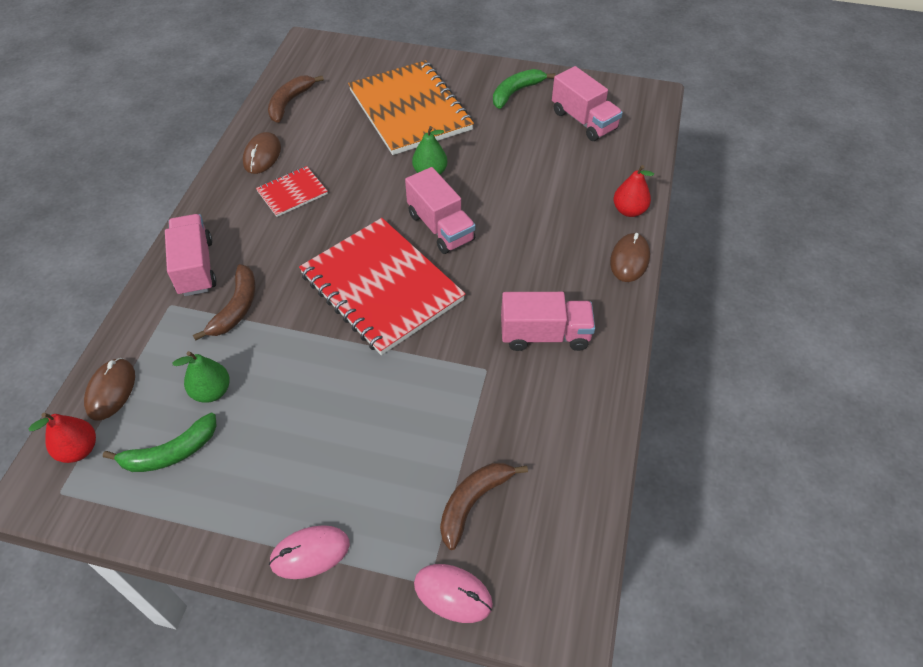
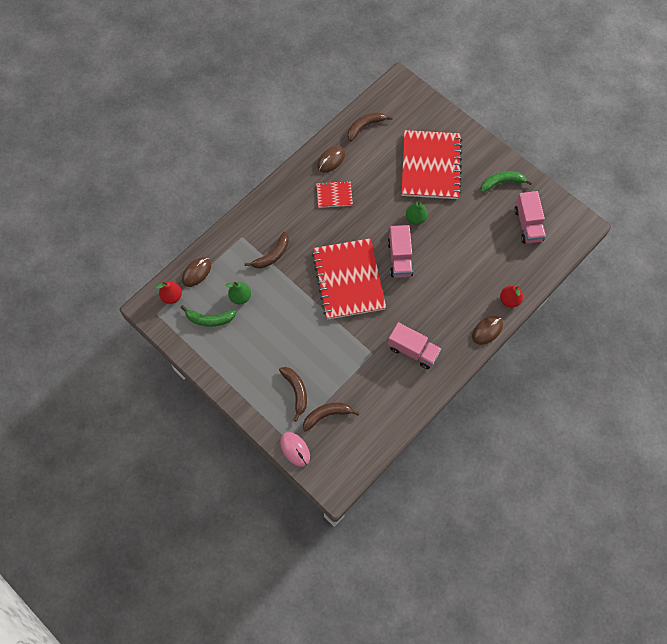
camera: 30 degrees right, 15 degrees up
(195, 267) = (263, 220): pink truck -> none
(310, 553) = (246, 399): pink mouse -> none
(395, 491) = (296, 391): none -> brown banana
(410, 110) = (431, 166): orange notebook -> red notebook

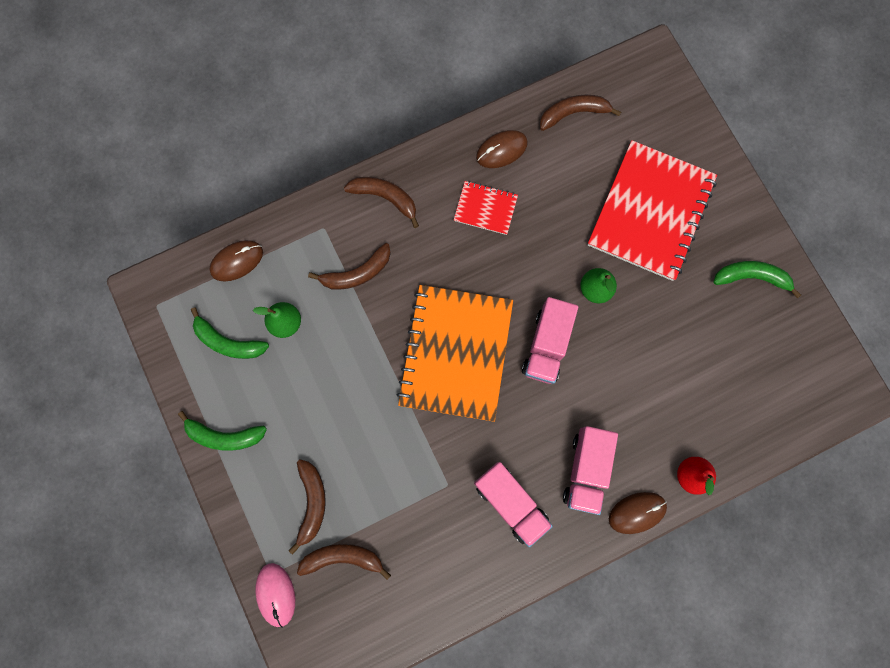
camera: 20 degrees right, 10 degrees up
(172, 296) = (187, 286): red pear -> none
(228, 372) = (224, 436): none -> green banana
(272, 208) = (385, 198): none -> brown banana
(348, 280) = (455, 353): red notebook -> orange notebook
(528, 224) = (767, 361): pink truck -> pink truck (586, 470)

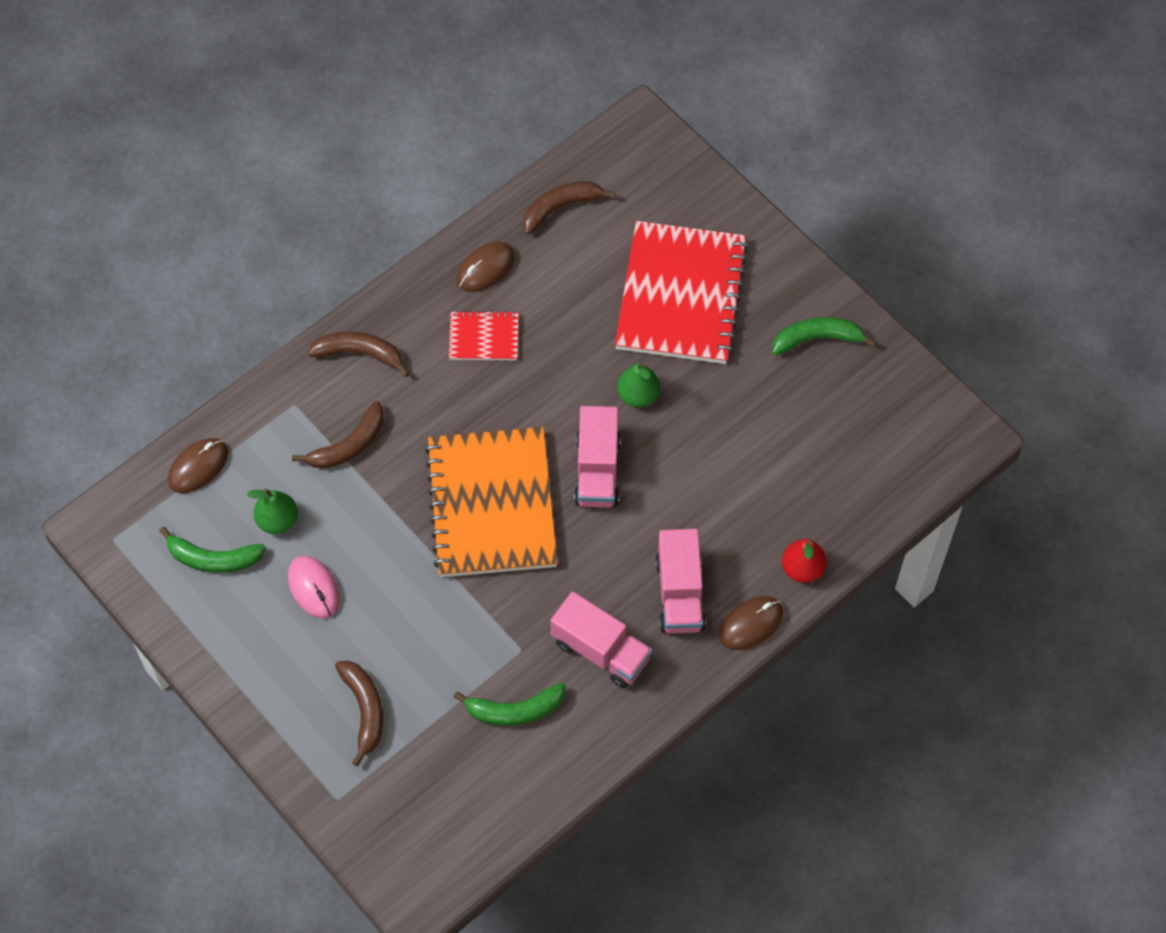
camera: 15 degrees left, 15 degrees down
(224, 436) = (238, 663): green banana -> green banana (515, 710)
(276, 594) = (349, 820): pink mouse -> pink mouse (314, 588)
(342, 558) = (418, 760): brown banana -> none

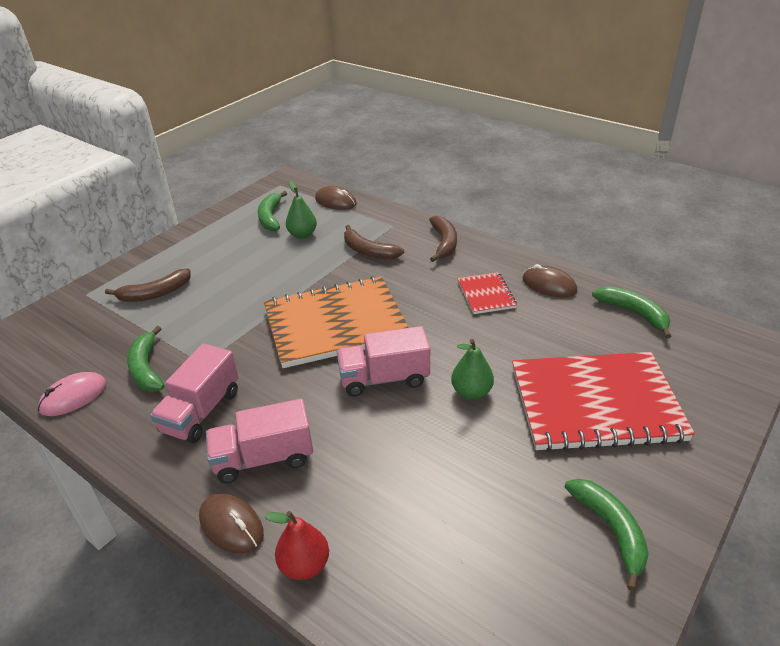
camera: 80 degrees right, 25 degrees down
(314, 588) = (252, 257): pink mouse -> pink mouse (73, 397)
(561, 208) = (634, 313): brown banana -> green banana

